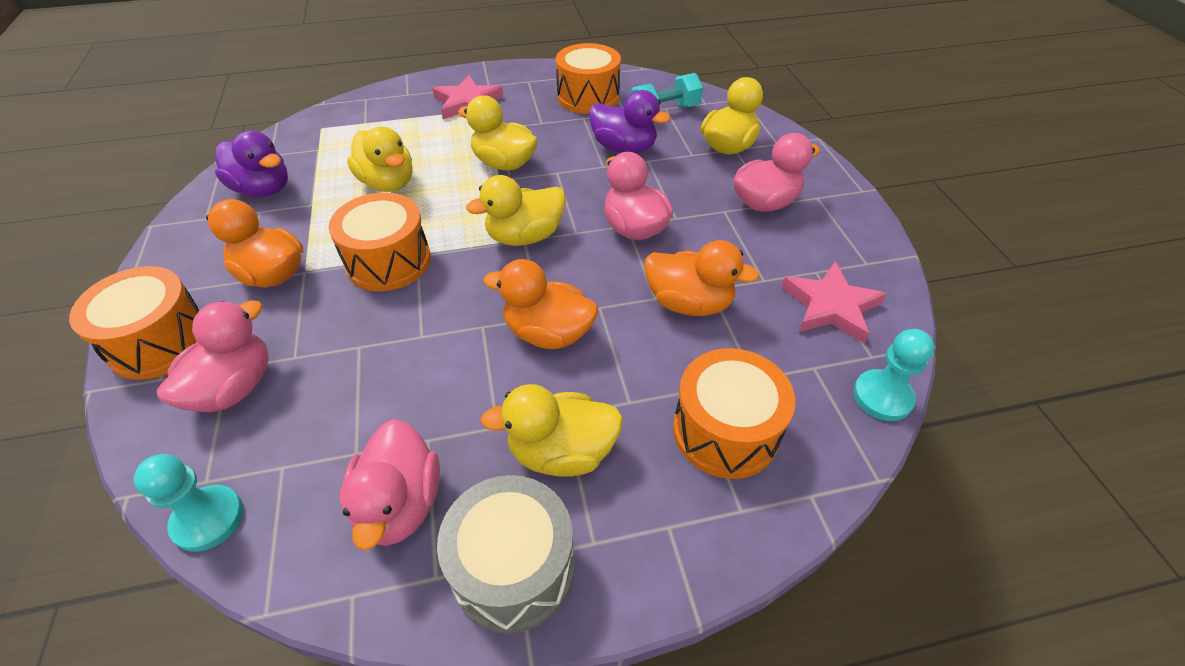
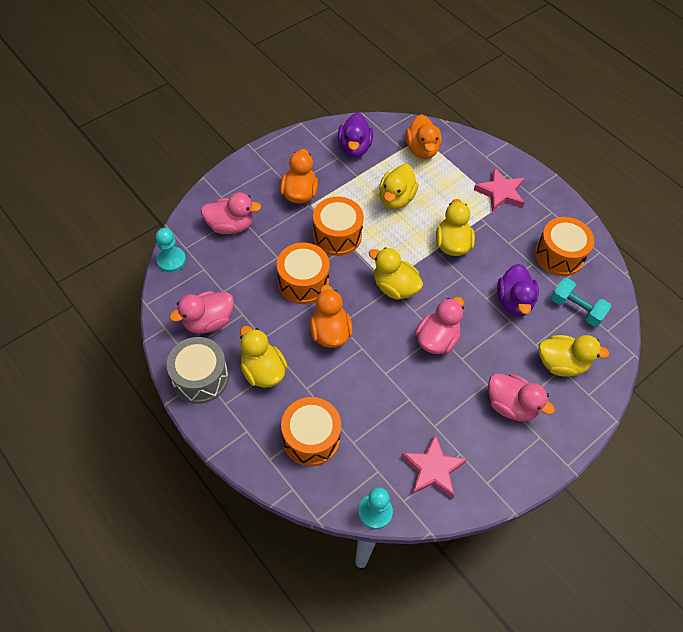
camera: 60 degrees right, 10 degrees up
(160, 342) = (239, 181): orange drum -> orange drum (303, 282)
(689, 303) = (391, 391): orange duck -> orange duck (422, 149)

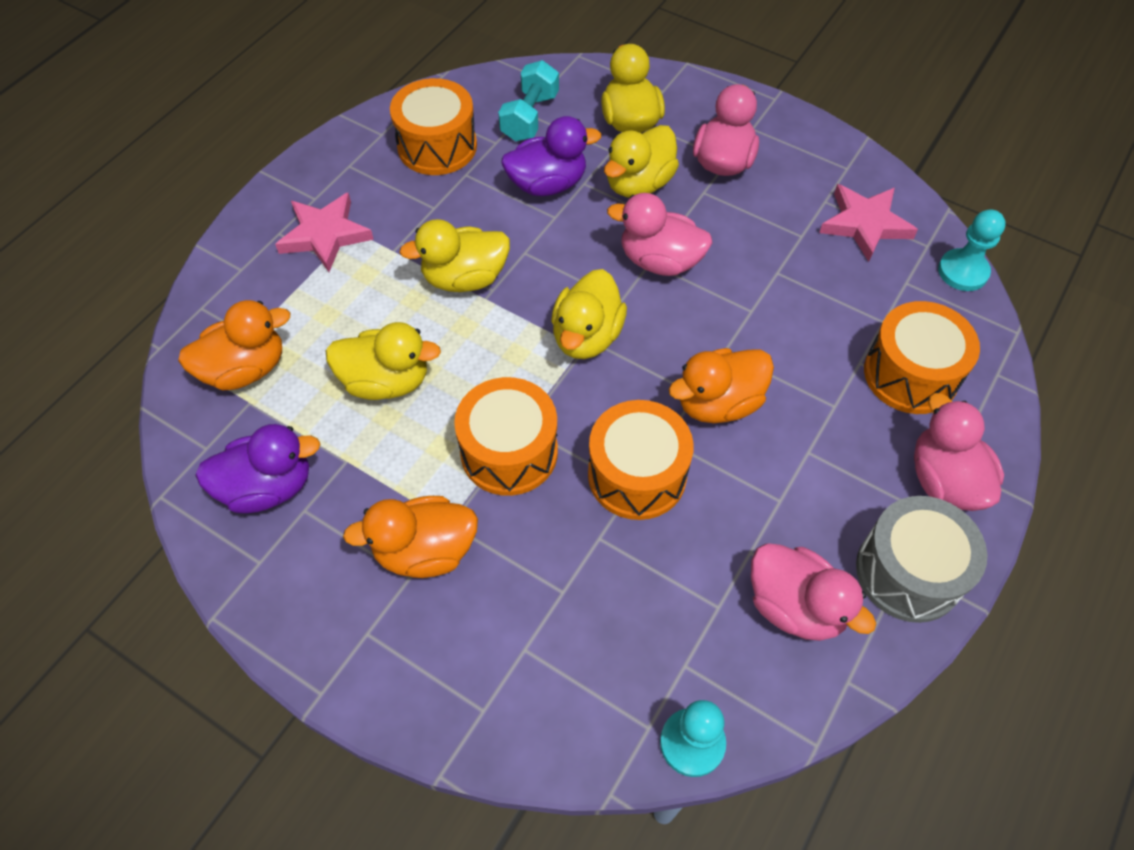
camera: 105 degrees left, 0 degrees up
(230, 226) = (556, 656): pink duck -> pink duck (944, 480)
(263, 371) = (840, 478): yellow duck -> yellow duck (639, 184)

